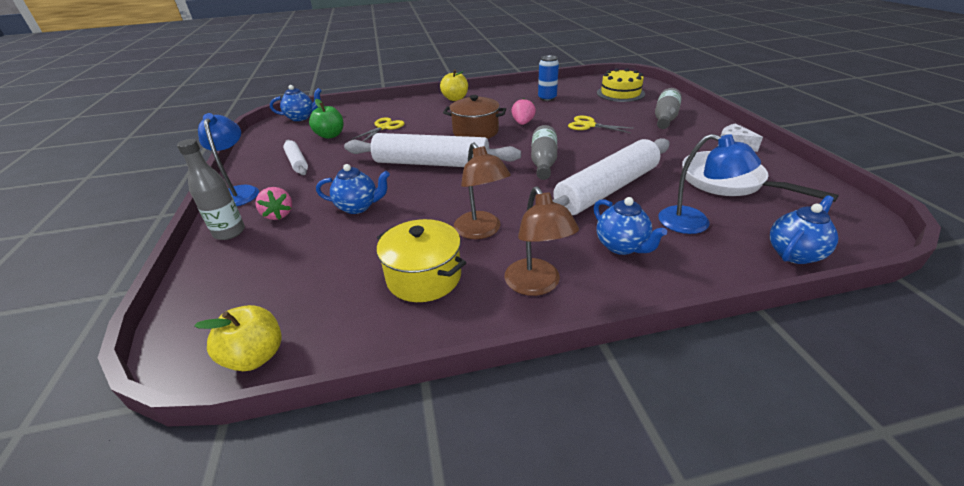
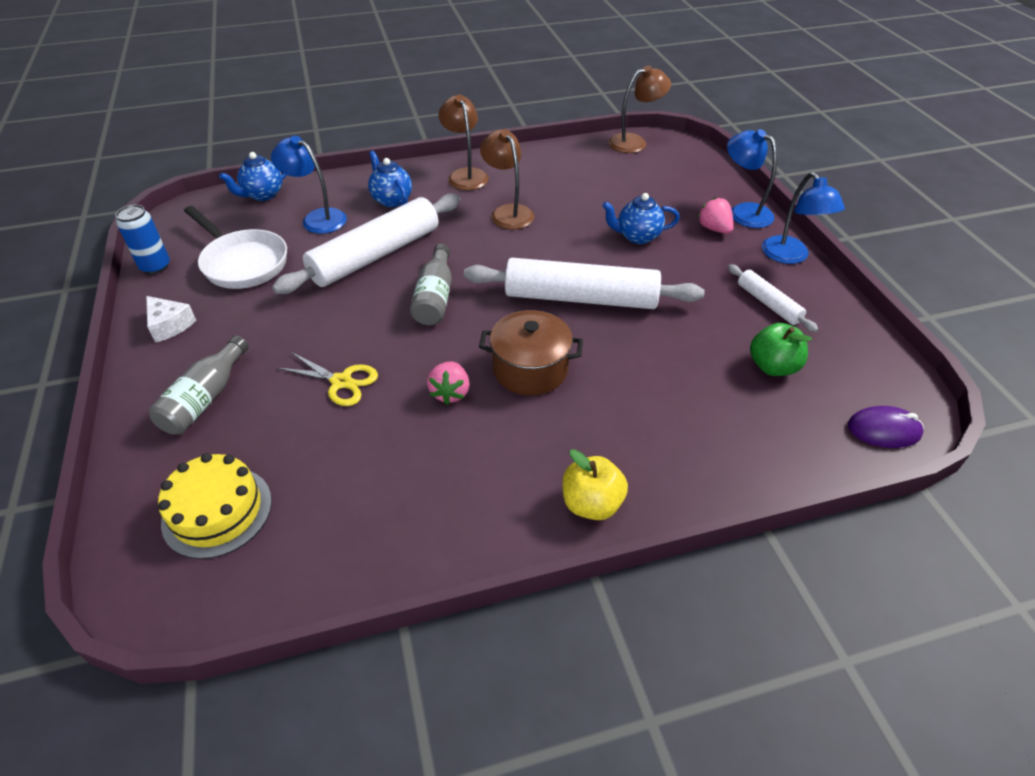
camera: 175 degrees right, 10 degrees up
(229, 232) = (743, 212): grey bottle -> blue lamp
(256, 356) = (634, 142): yellow apple -> brown lamp
(301, 117) = (883, 430): blue teapot -> purple mouse
(383, 127) = (694, 388): yellow scissors -> none
(424, 277) = (548, 179): yellow pot -> none
(547, 98) = (386, 494): blue can -> blue can (155, 266)

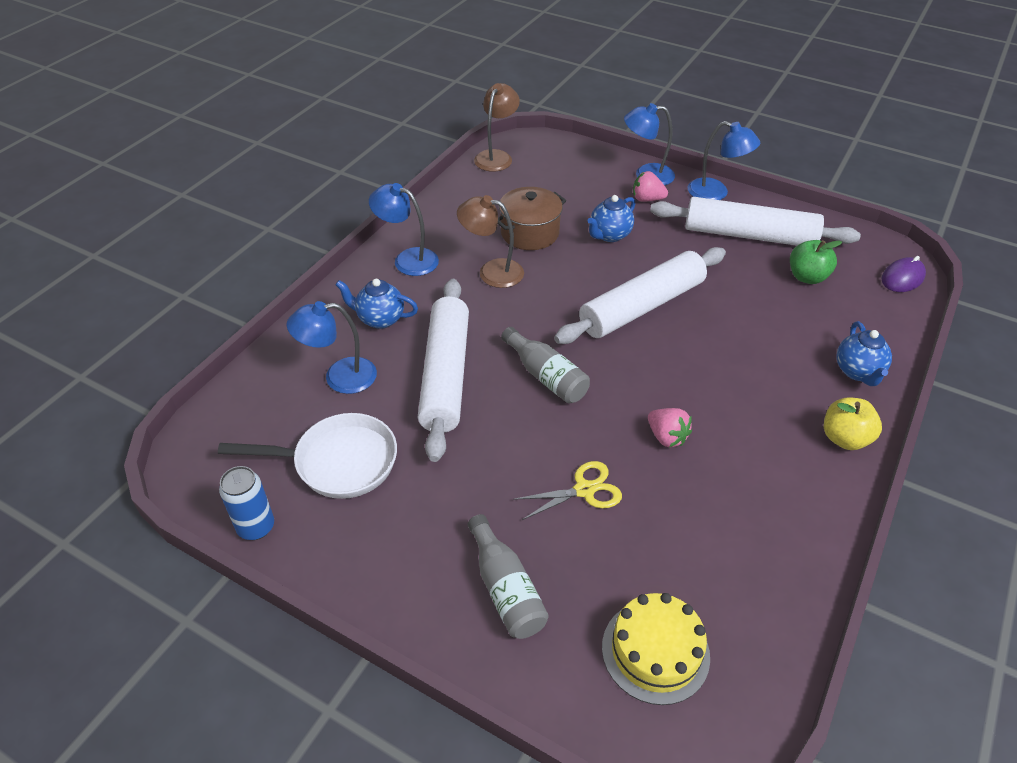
camera: 45 degrees left, 0 degrees up
(169, 325) = (368, 562): white cheese -> none
(263, 195) = (247, 390): blue teapot -> blue teapot (857, 372)
(465, 175) = (407, 259): brown lamp -> blue lamp
(530, 369) = (688, 381): brown pot -> brown pot (530, 233)
(768, 303) = (749, 235): white rolling pin -> white rolling pin, size x2.03

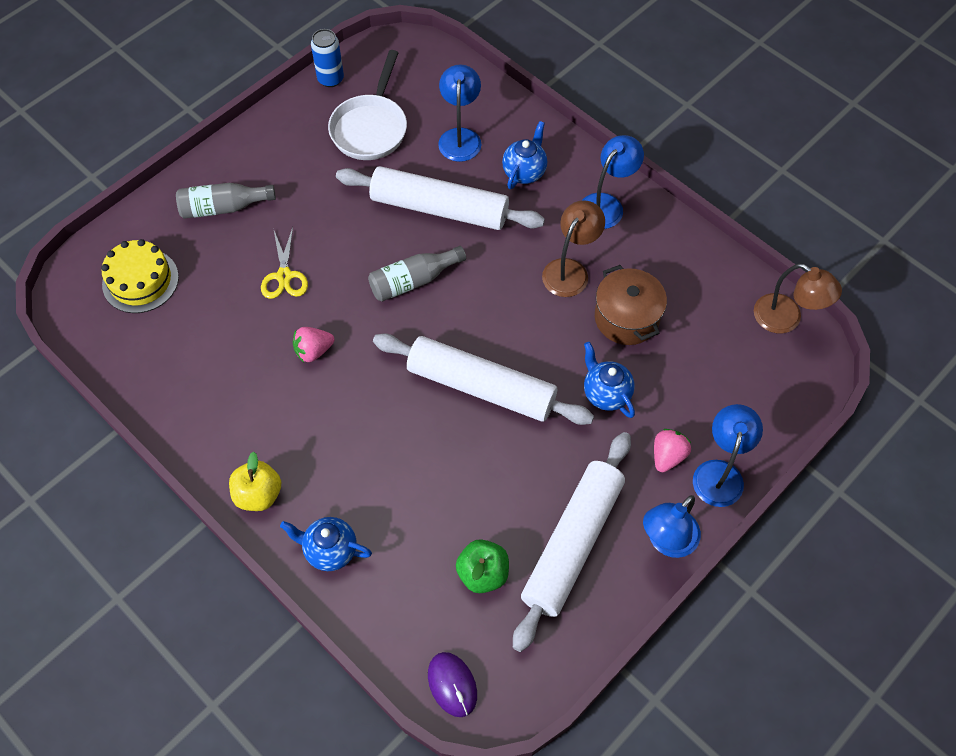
camera: 105 degrees right, 15 degrees up
(642, 307) = (481, 387): white rolling pin -> white rolling pin turned 45 degrees counterclockwise

